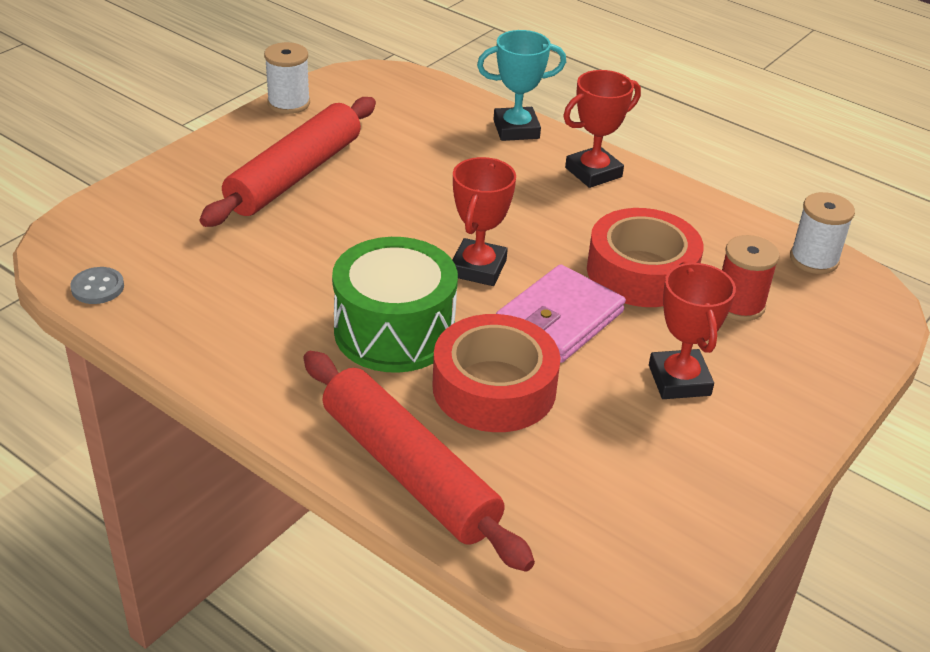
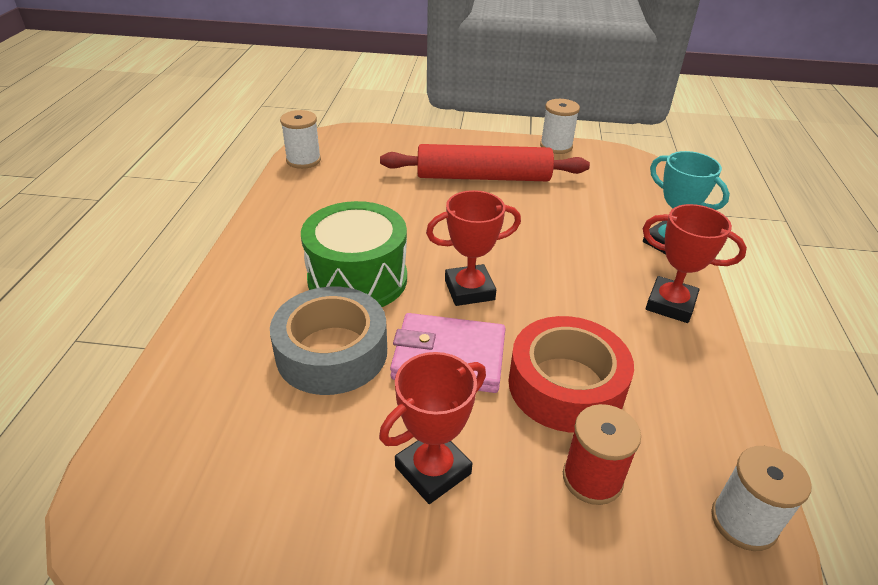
camera: 60 degrees right, 0 degrees up
(97, 287) = (303, 160): grey button -> white spool
(409, 471) = (207, 344): red rolling pin -> none
(494, 388) = (332, 352): red tape -> grey tape

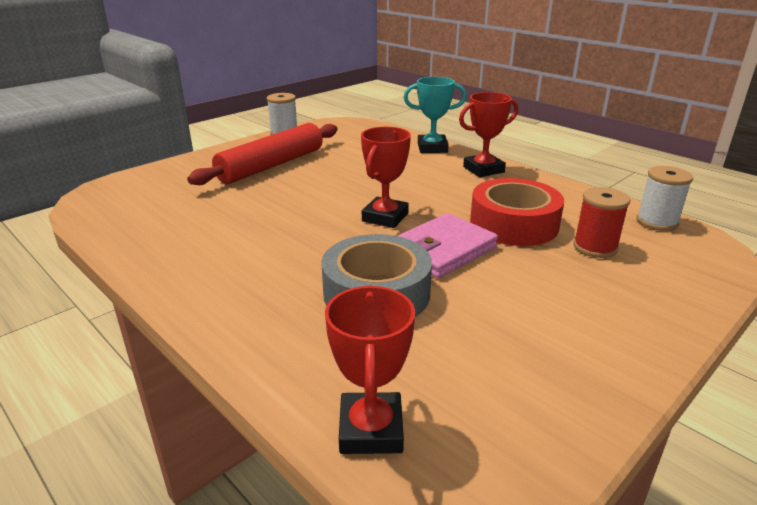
camera: 50 degrees left, 10 degrees down
(303, 160) = (100, 218): white spool -> none
(357, 279) = (307, 252): green drum -> none
(433, 470) = (541, 296): red trophy -> red trophy (371, 429)

